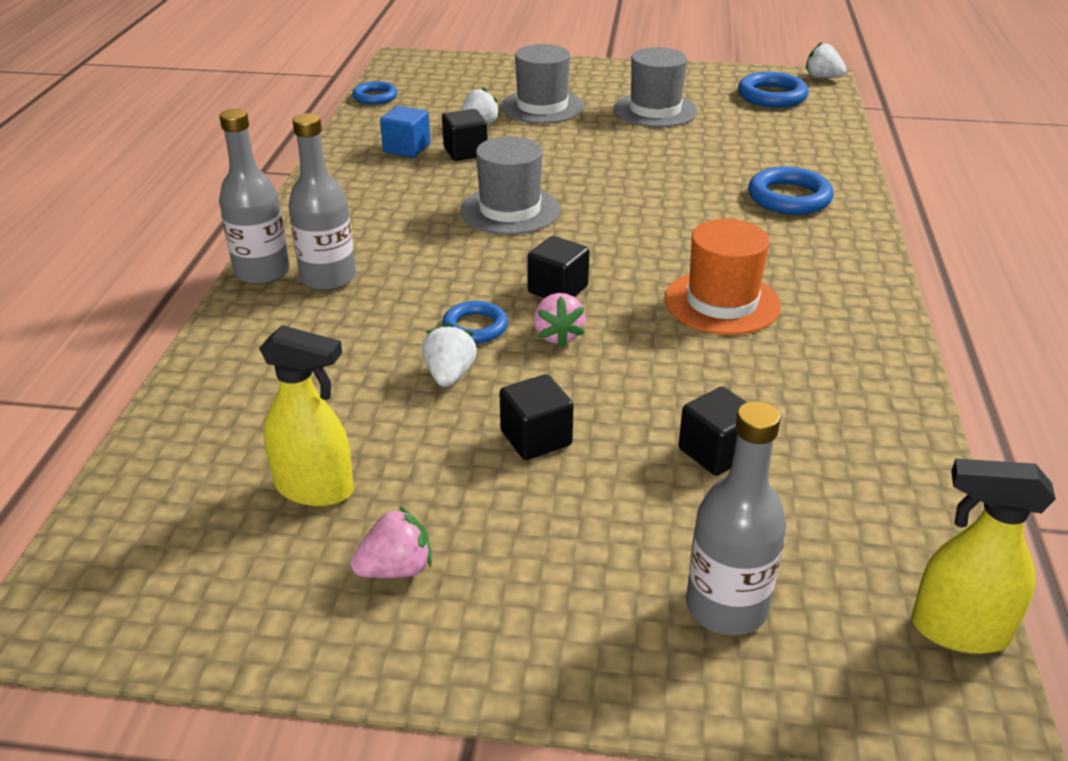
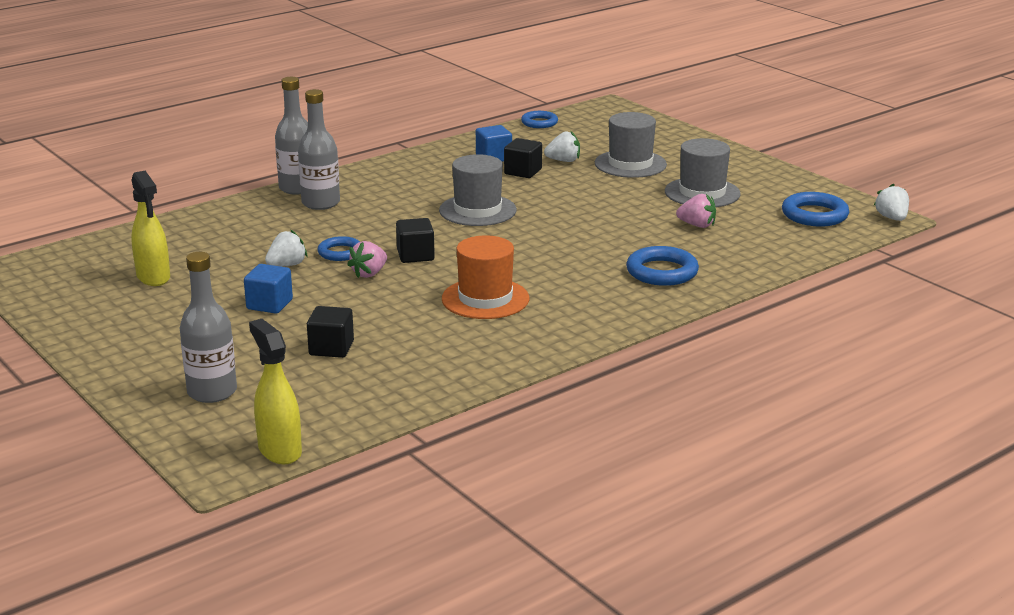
camera: 45 degrees right, 10 degrees down
(396, 569) = (128, 316): pink strawberry -> pink strawberry (697, 225)
(536, 438) = (269, 304): black cube -> blue cube

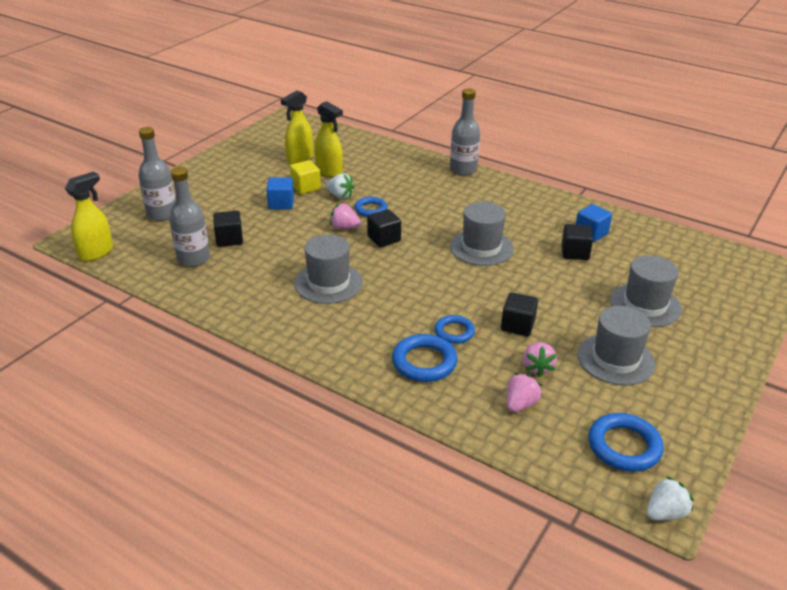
camera: 70 degrees right, 10 degrees up
(213, 263) = (329, 171): none -> yellow spray bottle
(241, 283) = (306, 187): none -> yellow cube
(321, 203) = (445, 184): grey bottle -> grey bottle (193, 258)
(485, 299) = (328, 283): orange hat -> grey hat
(539, 123) = (690, 239): blue ring -> blue ring (454, 332)
(563, 161) = (617, 268): white strawberry -> none
(628, 220) = (517, 325): none -> black cube
(745, 242) = (520, 404): none -> pink strawberry

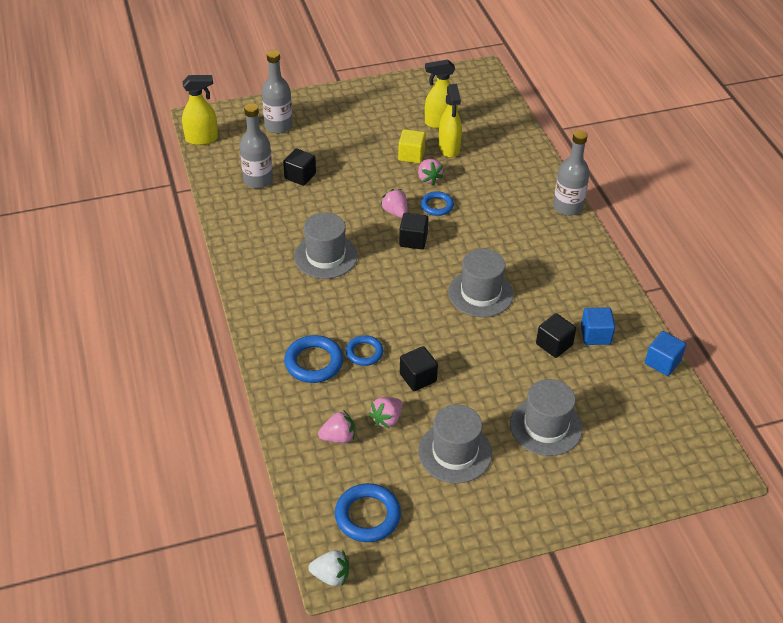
camera: 40 degrees right, 10 degrees up
(281, 204) = (374, 162): blue cube -> blue cube (662, 362)
(340, 195) = (429, 178): white strawberry -> pink strawberry

